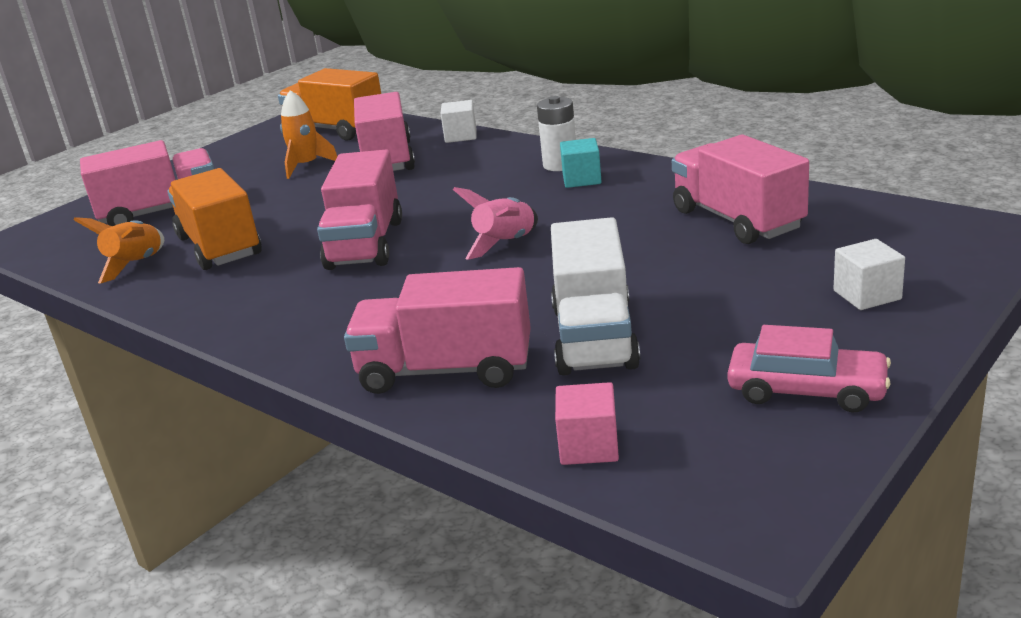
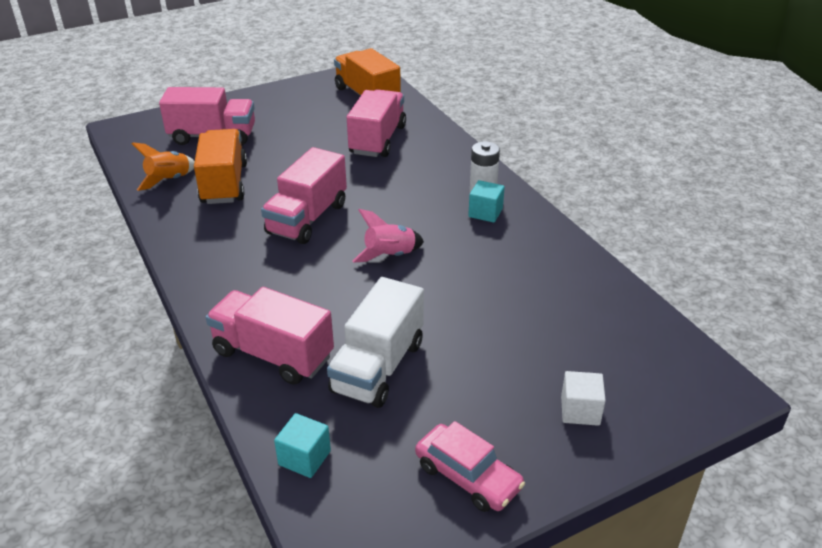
camera: 20 degrees right, 10 degrees up
(307, 166) = (325, 126): orange rocket -> none
(460, 136) = (441, 134): white cube -> none
(589, 446) = (304, 458): pink cube -> turquoise cube
(737, 220) = (555, 298): pink truck -> none

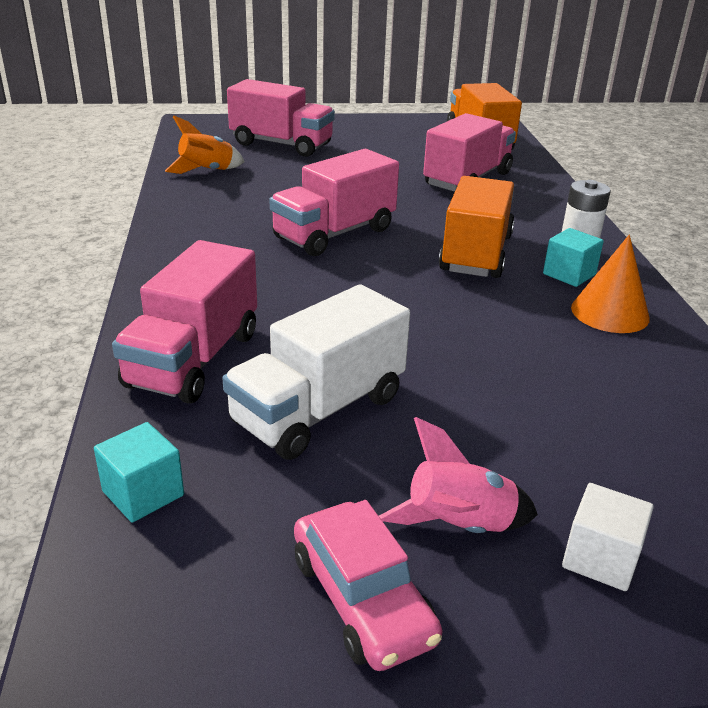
camera: 20 degrees right, 5 degrees down
(224, 183) = (263, 185): orange truck -> orange truck (476, 253)
(273, 354) = (194, 359): pink truck -> pink truck turned 120 degrees counterclockwise
(390, 256) = (413, 291): pink rocket -> pink rocket (459, 526)
(523, 238) = (610, 312): none -> orange cone

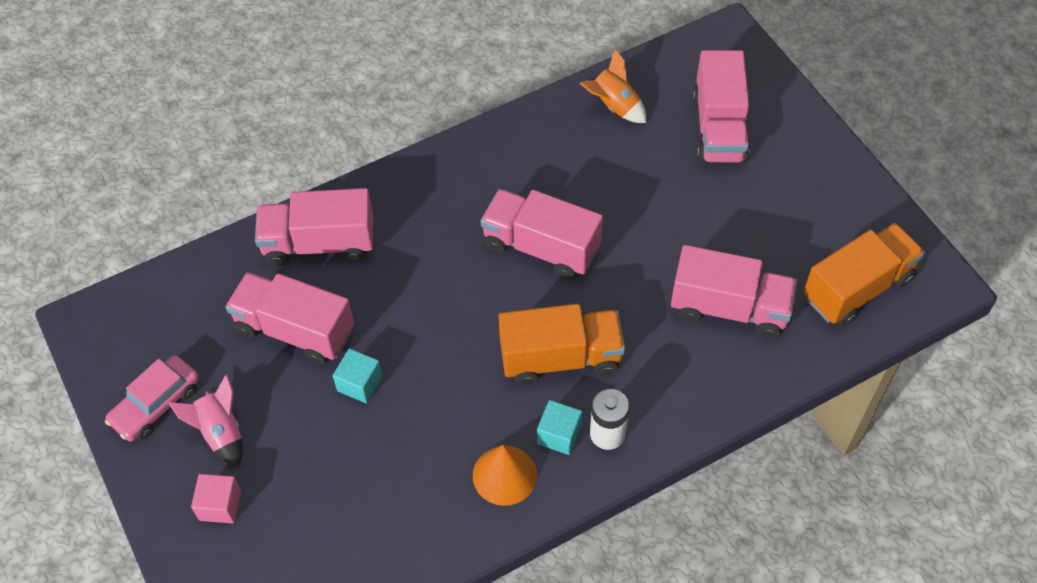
camera: 70 degrees right, 25 degrees up
(143, 493) = (193, 281): turquoise cube -> turquoise cube (359, 383)
(318, 410) = (295, 330): white truck -> pink truck
(600, 558) = (220, 505): white cube -> pink cube

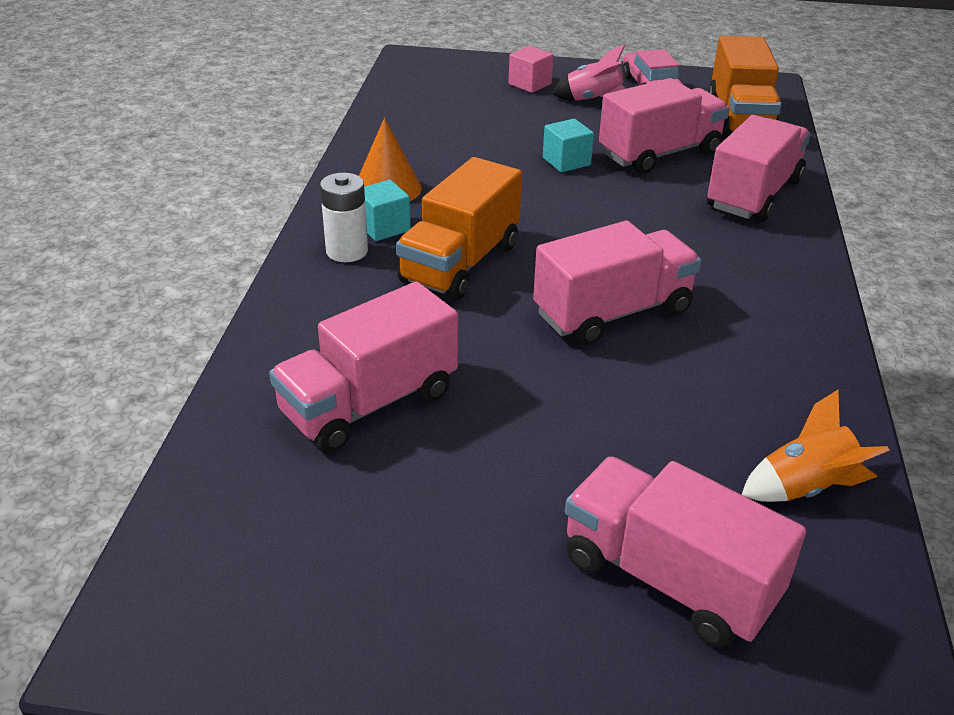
camera: 125 degrees right, 20 degrees down
(857, 288) = (244, 539): orange truck -> orange truck (739, 119)

